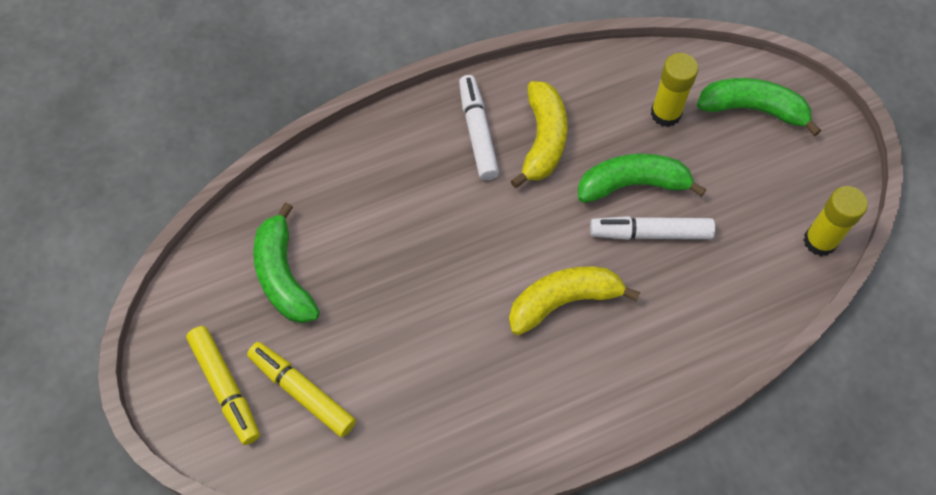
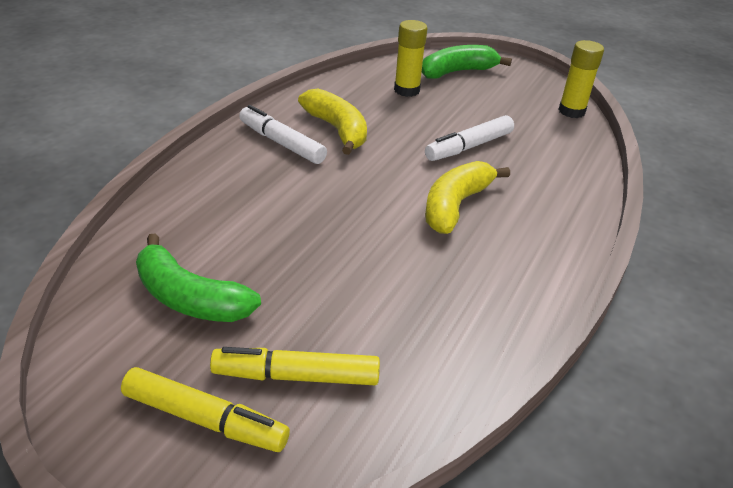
camera: 40 degrees left, 25 degrees down
(632, 185) = (427, 129): green banana -> none

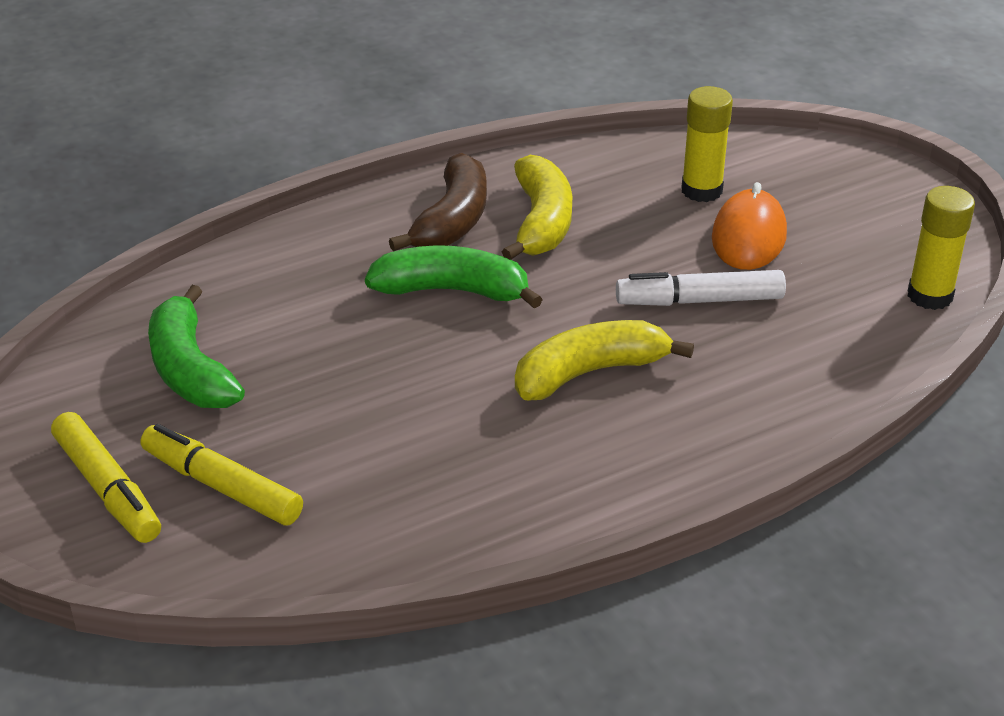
camera: 35 degrees right, 0 degrees up
(282, 143) = (452, 220): white marker -> brown banana
(456, 107) = (748, 236): none -> orange mouse
(457, 72) = (815, 181): green banana -> green banana (452, 291)

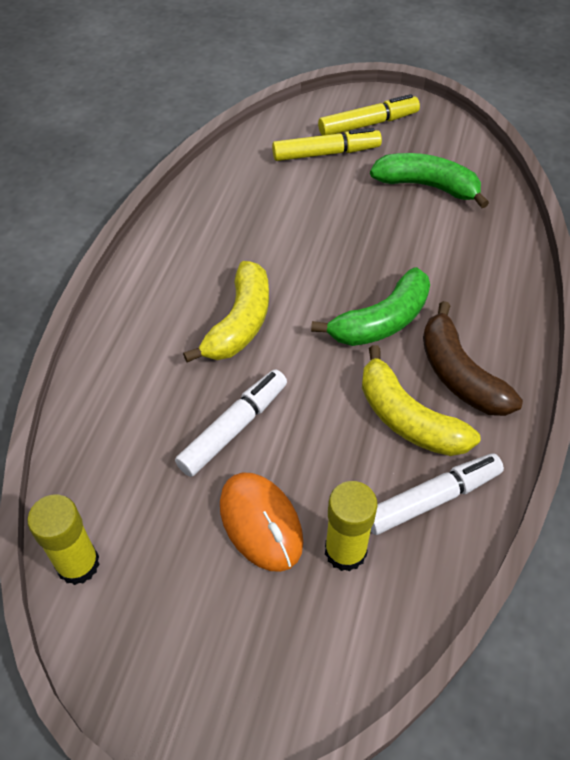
camera: 135 degrees right, 15 degrees up
(107, 488) = (367, 124): yellow marker -> yellow marker turned 150 degrees clockwise
(597, 177) = (431, 499): none -> white marker

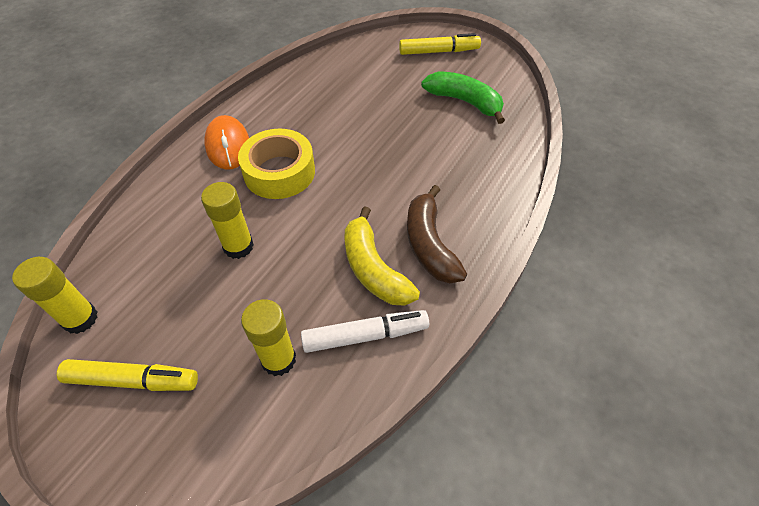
camera: 15 degrees right, 0 degrees up
(233, 428) = (238, 246): white marker -> yellow glue stick
(239, 323) = (279, 172): yellow banana -> yellow tape
(261, 523) = (225, 321): orange mouse -> orange mouse (228, 146)
(325, 153) = (397, 66): yellow marker -> yellow marker (132, 380)
(381, 321) = (386, 192): green banana -> none

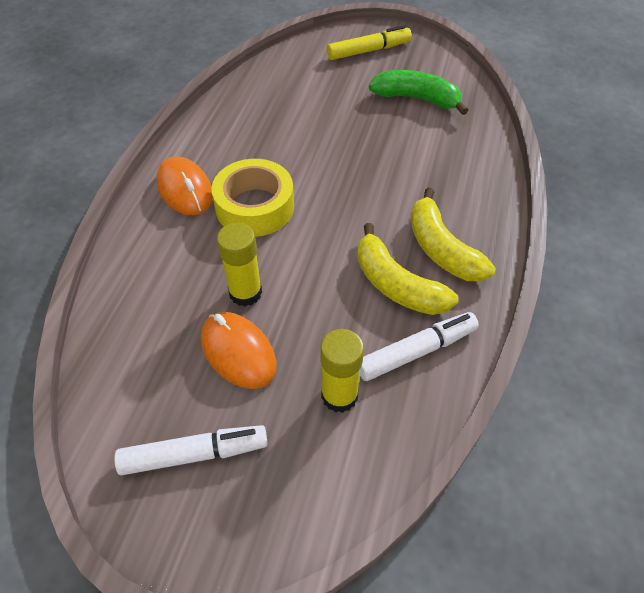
camera: 15 degrees left, 0 degrees up
(80, 319) = (104, 406): yellow glue stick -> none
(132, 380) = (193, 454): yellow marker -> white marker
(209, 298) = (238, 352): none -> orange mouse
(429, 244) = (441, 249): brown banana -> yellow banana

